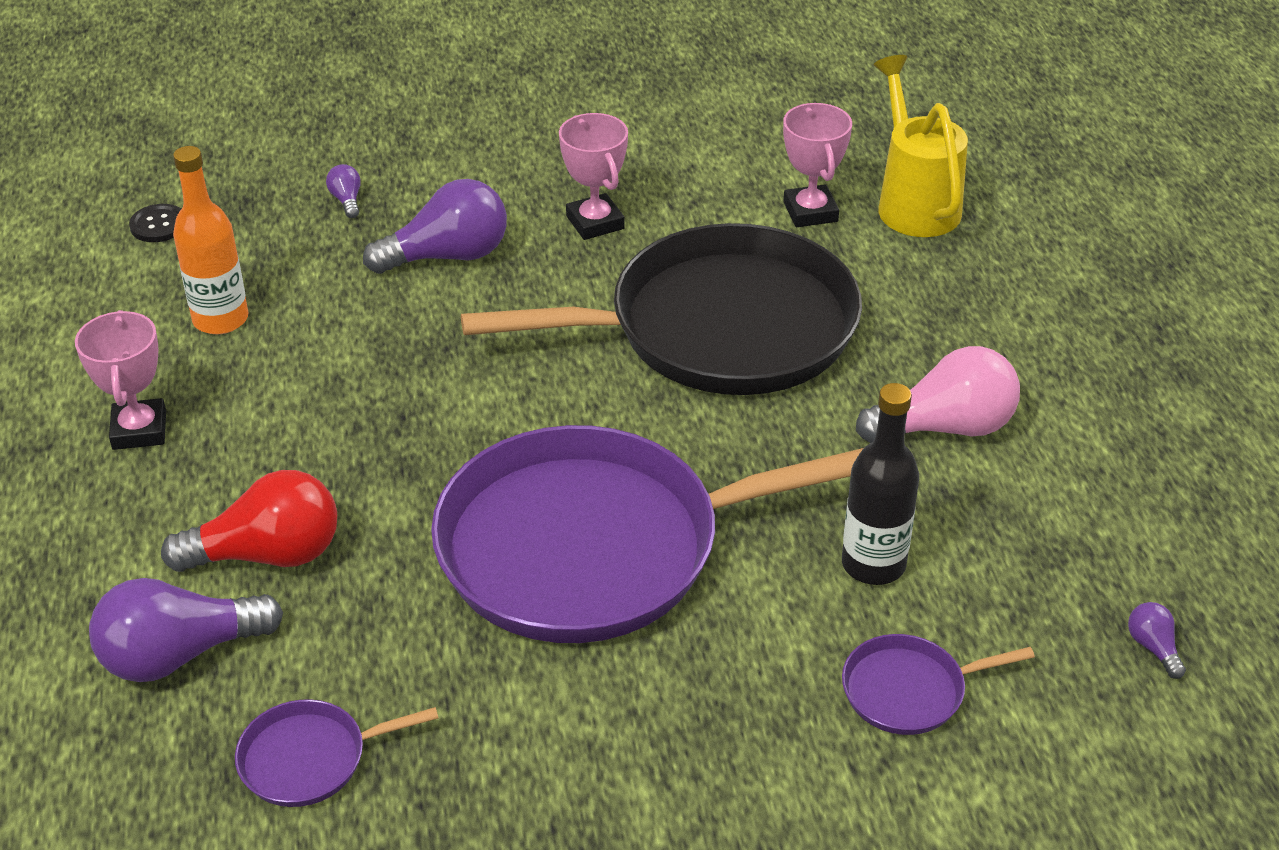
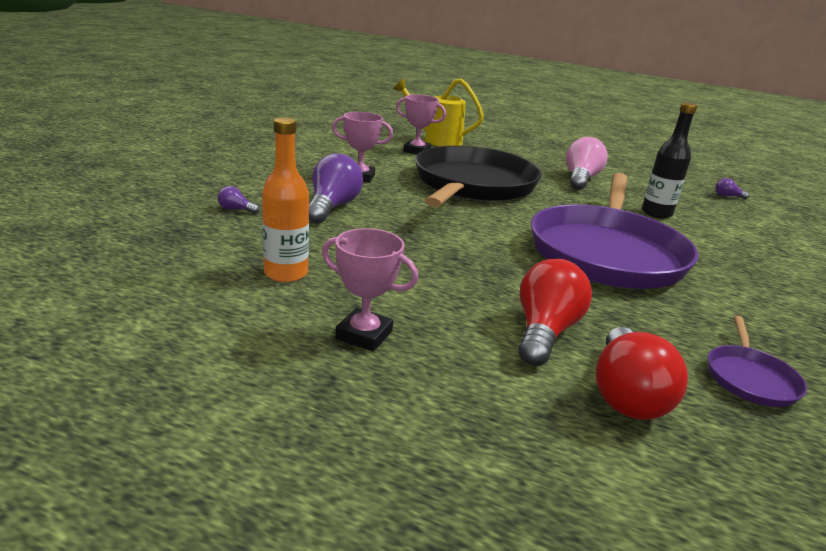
camera: 60 degrees left, 15 degrees down
(158, 225) = (145, 259): black button -> none
(179, 654) = (626, 394): purple light bulb -> red light bulb
(909, 690) = (738, 232): purple pan -> none

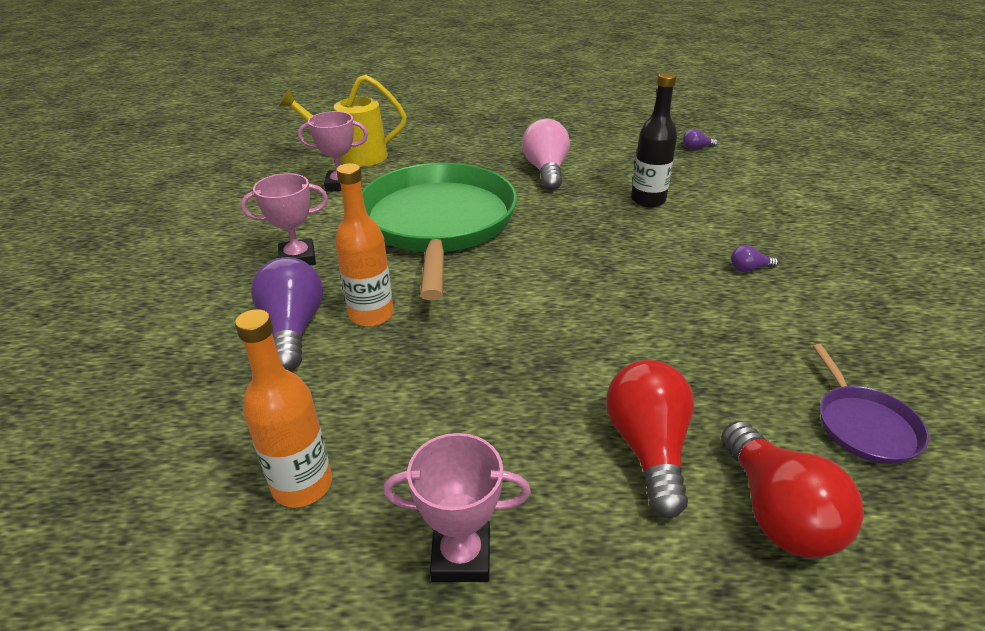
camera: 20 degrees left, 10 degrees up
(236, 210) = (166, 386): purple light bulb -> purple light bulb (749, 269)
(389, 214) = (371, 315): none -> orange bottle
(473, 185) = (438, 223): black pan -> green pan
(607, 252) = (636, 284): purple pan -> none

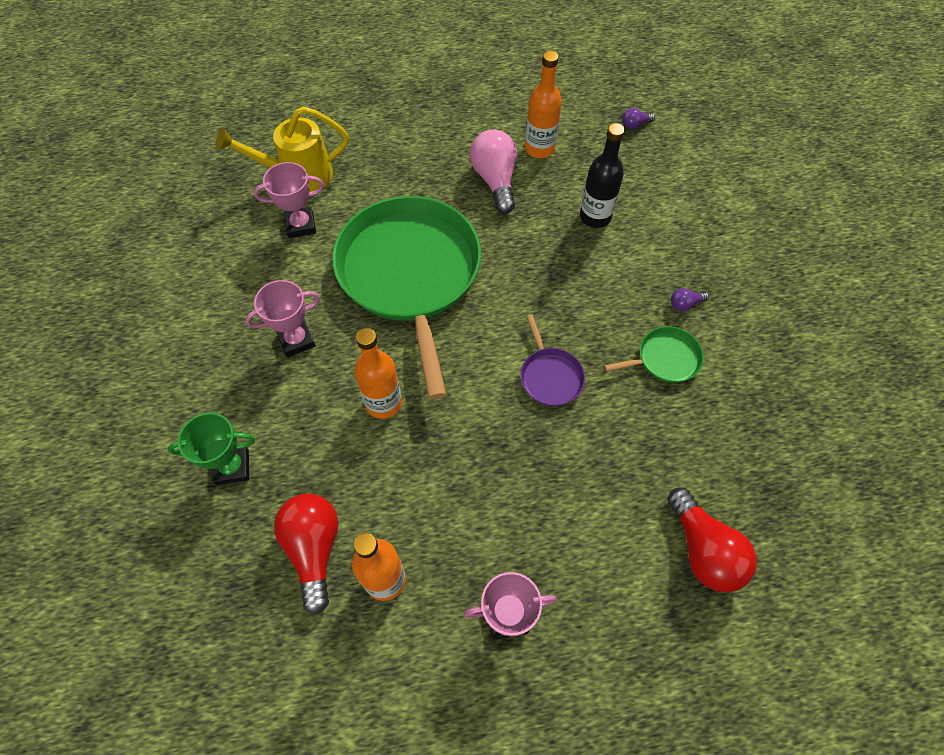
camera: 10 degrees left, 25 degrees up
(171, 351) = (232, 467): none -> green trophy
(293, 329) = (324, 429): purple light bulb -> none
(596, 155) = (539, 148): none -> orange bottle
(648, 448) = (617, 510): red light bulb -> red light bulb (314, 549)
(723, 310) = (665, 358): none -> green pan
(864, 425) = (763, 466): purple pan -> purple pan (550, 376)

